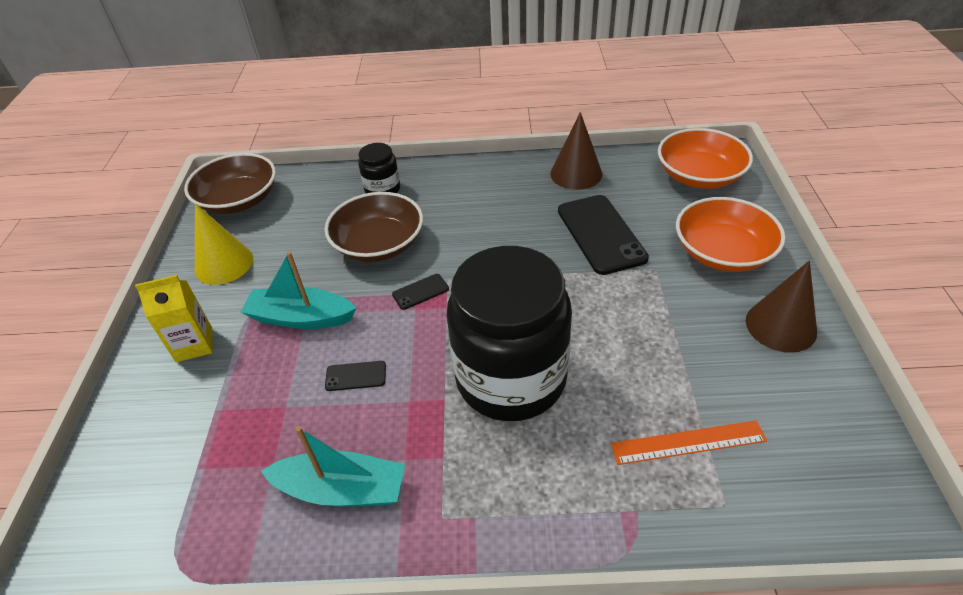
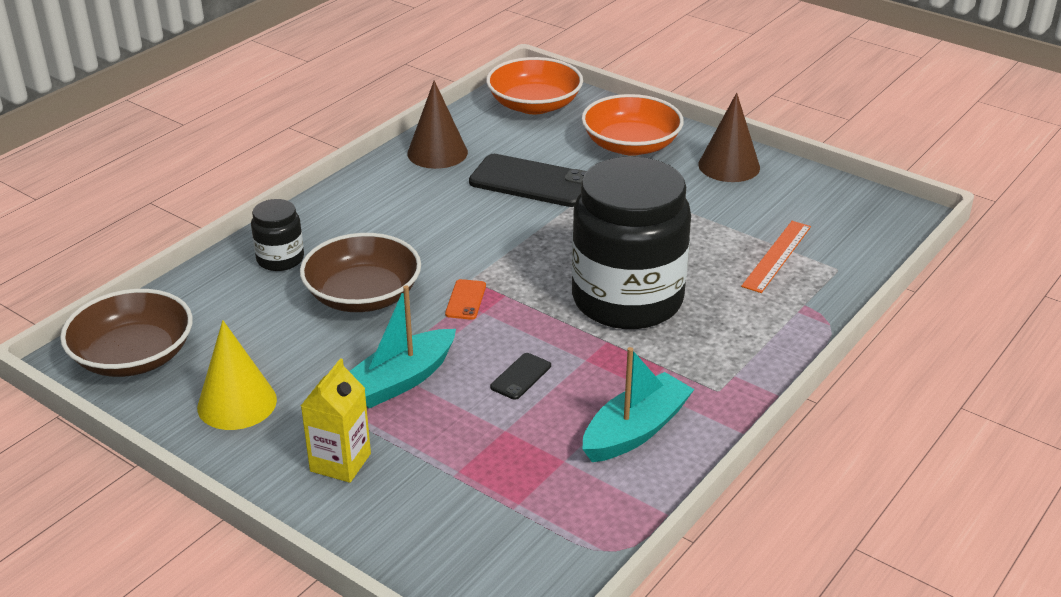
camera: 55 degrees left, 10 degrees down
(420, 292) = (466, 300): black phone -> orange phone

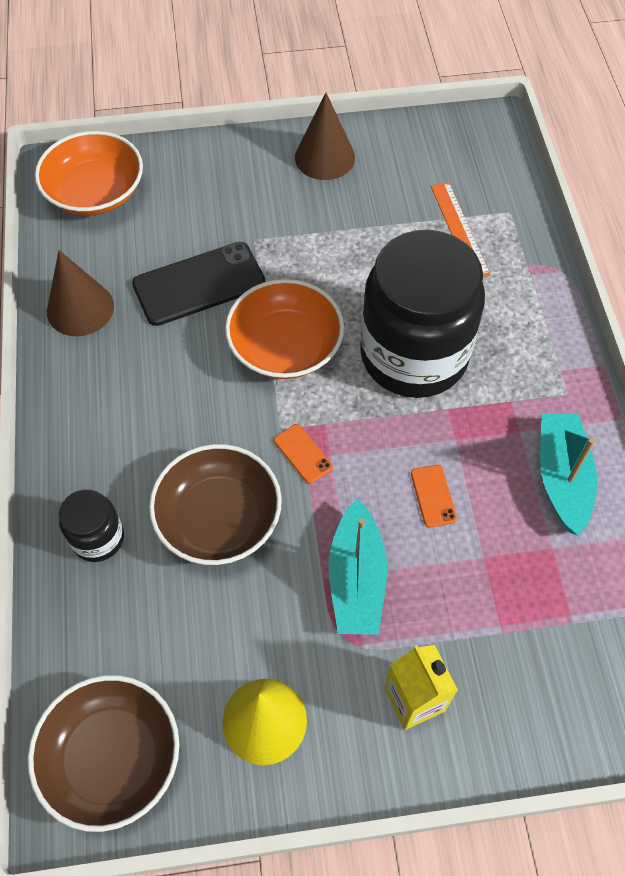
camera: 45 degrees left, 25 degrees up
(521, 376) = (433, 496): black phone -> orange phone
(631, 145) = (227, 185): orange bowl -> orange bowl (285, 346)

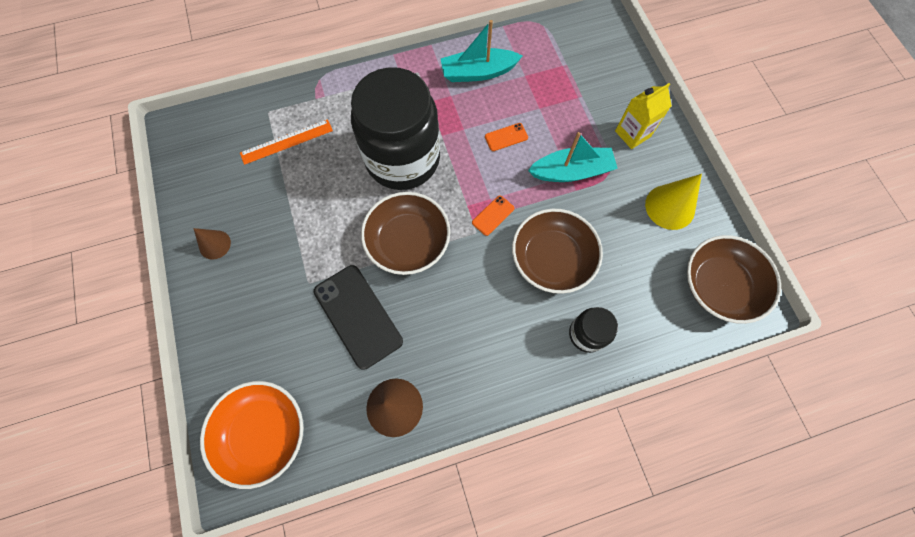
camera: 100 degrees left, 10 degrees up
(285, 346) = (408, 241): orange bowl -> brown bowl
(324, 157) = (215, 244): brown cone -> brown cone, size x0.62

